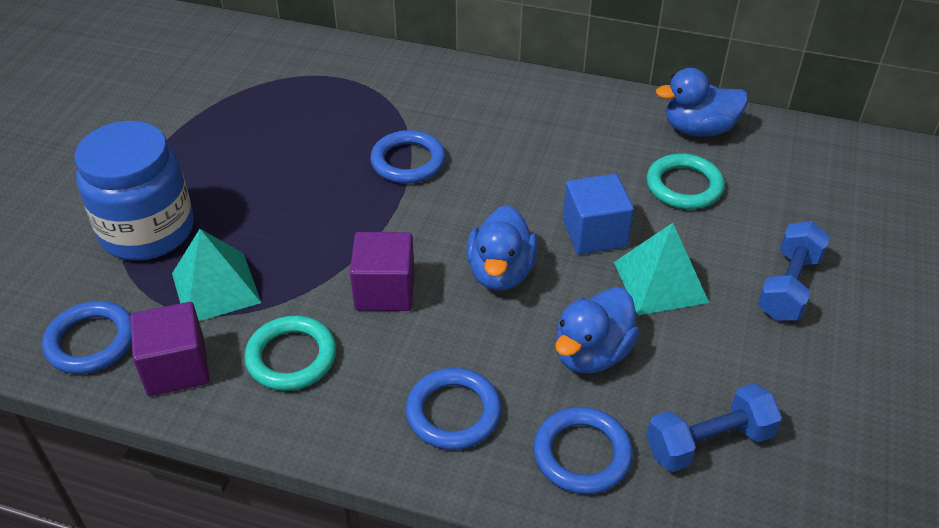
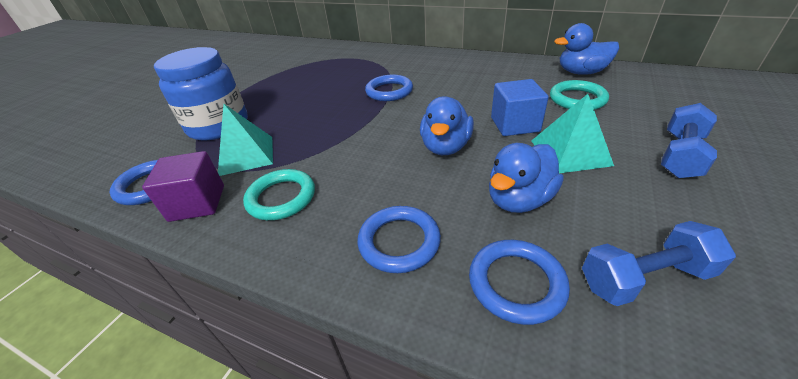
camera: 10 degrees right, 5 degrees down
(385, 291) = (360, 157): purple cube -> none

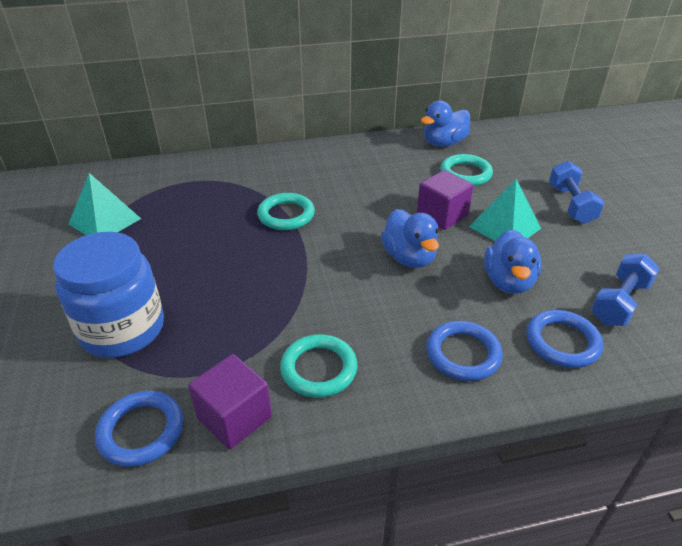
camera: 40 degrees left, 0 degrees up
(246, 155) = (216, 346): turquoise pyramid -> turquoise pyramid (105, 221)
(389, 91) = (286, 215): blue ring -> turquoise ring
(514, 124) = (442, 215): blue cube -> purple cube

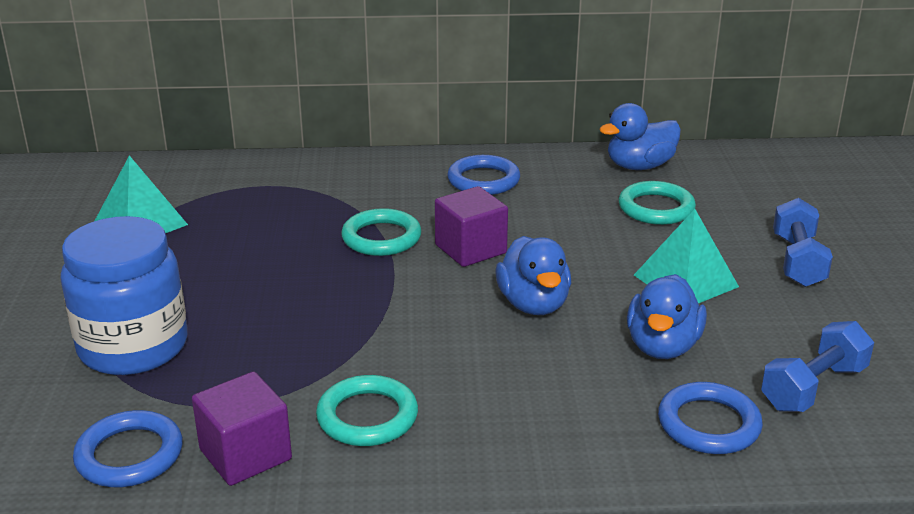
camera: 10 degrees right, 10 degrees down
(442, 215) = (600, 257): purple cube -> purple cube (470, 249)
(463, 354) = (564, 422): blue ring -> blue ring (483, 180)

